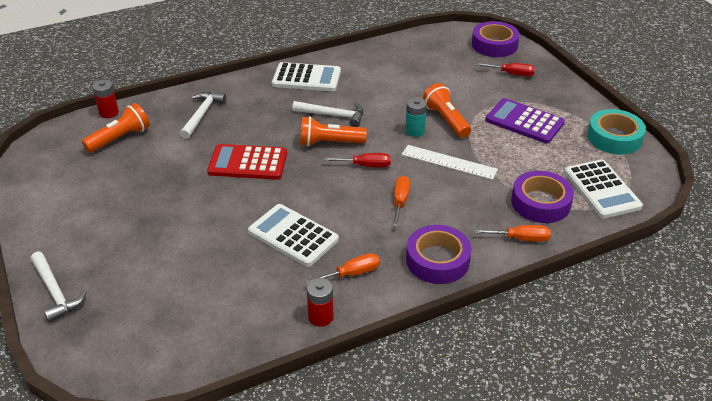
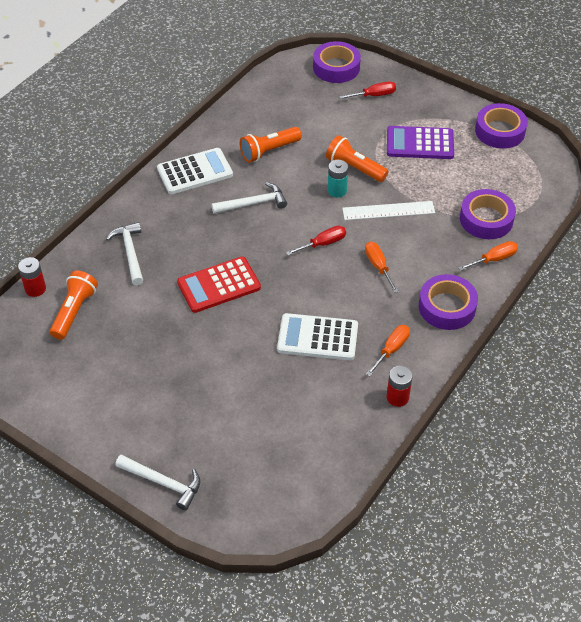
camera: 30 degrees left, 10 degrees up
(329, 143) = (273, 234): orange flashlight -> orange flashlight (269, 151)
(601, 189) = (522, 187): white calculator -> none
(614, 137) = (500, 131): turquoise tape -> purple tape

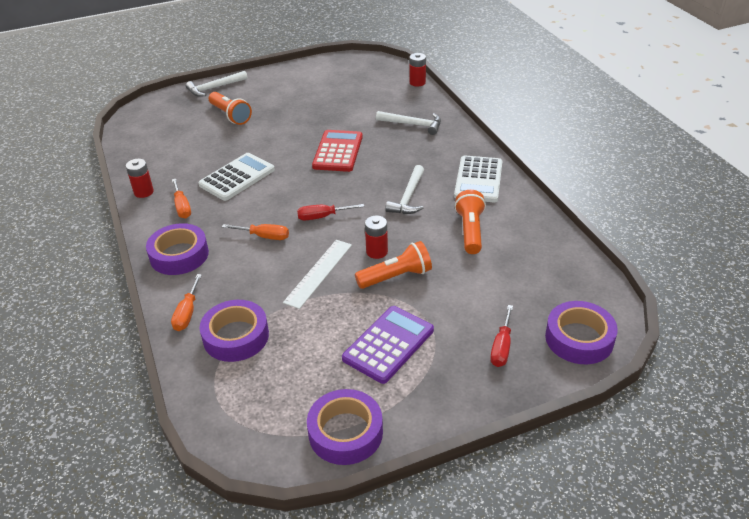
camera: 125 degrees right, 10 degrees down
(74, 311) = (380, 91): orange flashlight -> orange flashlight (230, 115)
(323, 244) = (322, 217): red screwdriver -> red screwdriver turned 75 degrees clockwise
(337, 190) = (377, 251): turquoise battery -> red battery

